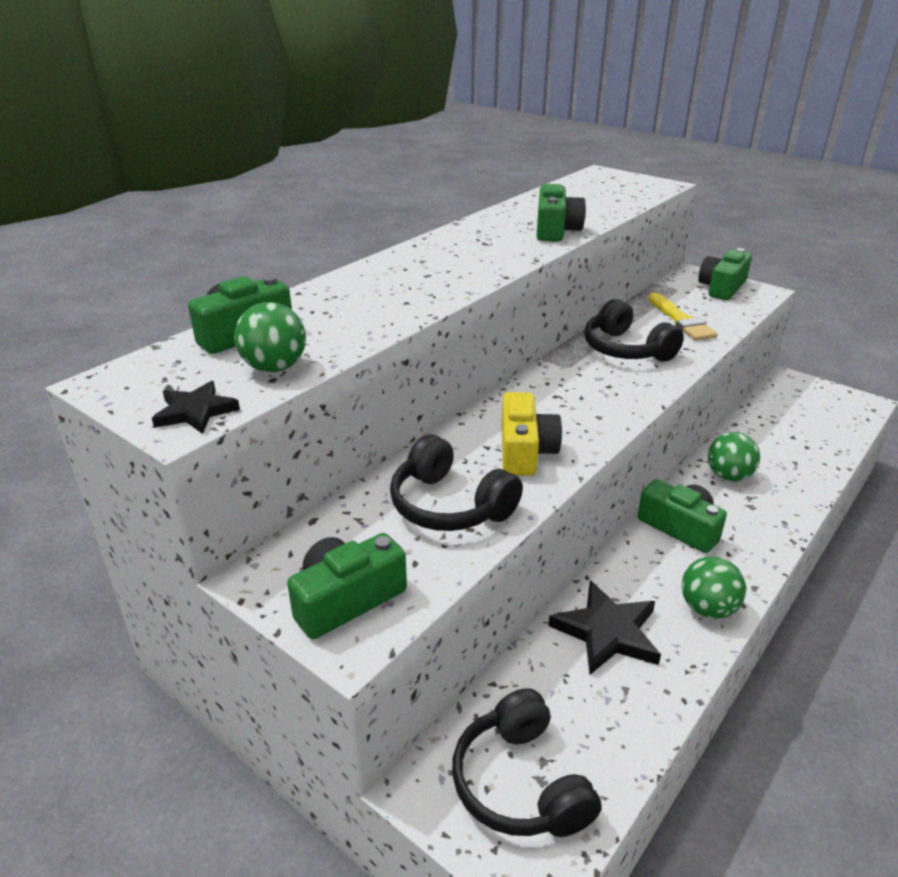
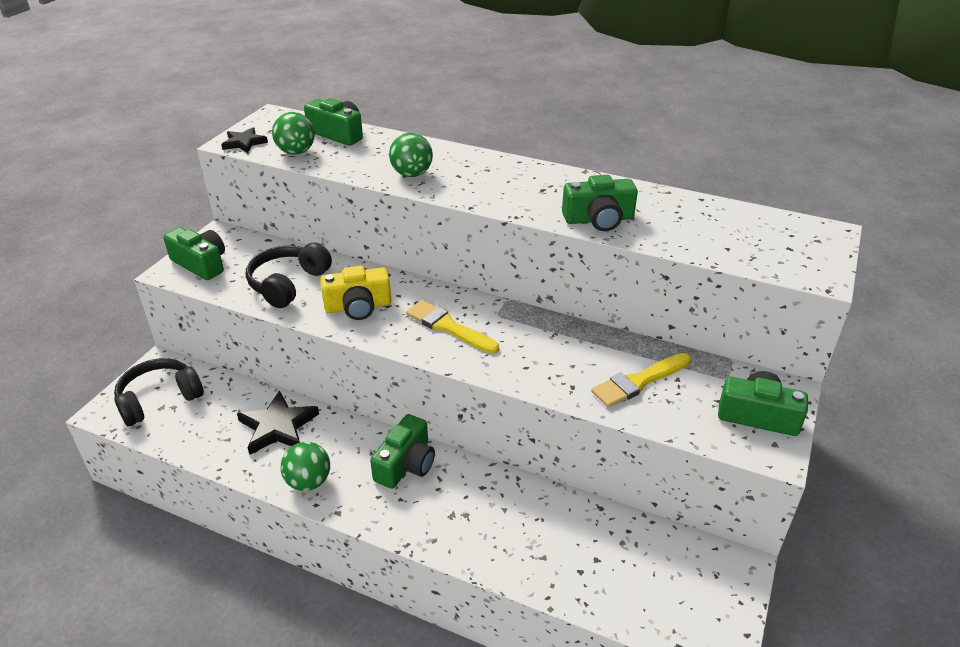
camera: 75 degrees right, 5 degrees up
(582, 396) = (448, 327): none -> yellow brush
(626, 349) = (548, 346): black headphones -> none
(728, 476) = (496, 499): green ball -> green ball (412, 174)

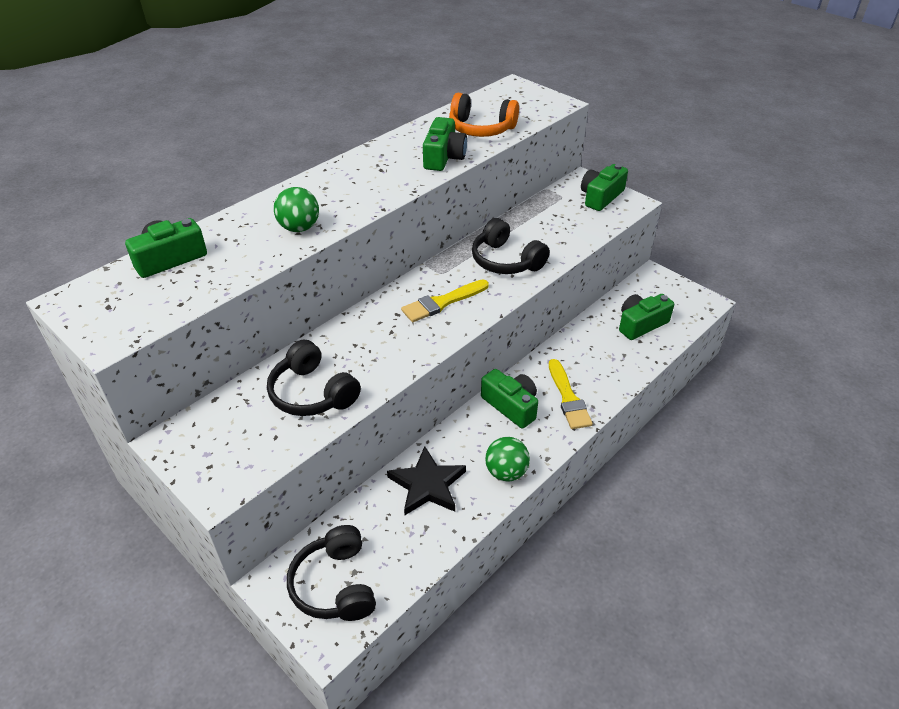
camera: 70 degrees left, 5 degrees up
(201, 264) = (222, 461): green camera -> green camera (641, 324)
(244, 143) = (121, 330): black star -> none
(296, 152) = (184, 293): green ball -> none
(358, 306) = (381, 350): yellow camera -> none
(550, 356) = (506, 261): none -> black headphones
(638, 382) = (551, 230): yellow brush -> yellow brush (568, 398)
(686, 230) = (481, 129): none -> orange headphones

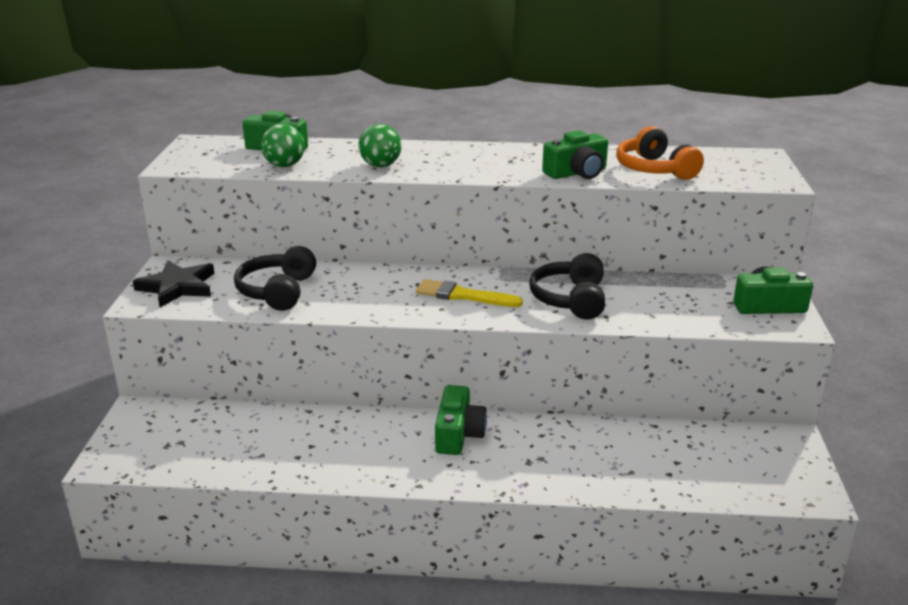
camera: 50 degrees right, 15 degrees down
(335, 585) = (159, 439): black headphones -> none
(427, 485) = (308, 433): black star -> black star (178, 287)
(506, 472) = (372, 469): green ball -> green ball (284, 165)
(568, 398) = (515, 463): yellow brush -> none
(641, 324) = (696, 463): green camera -> none

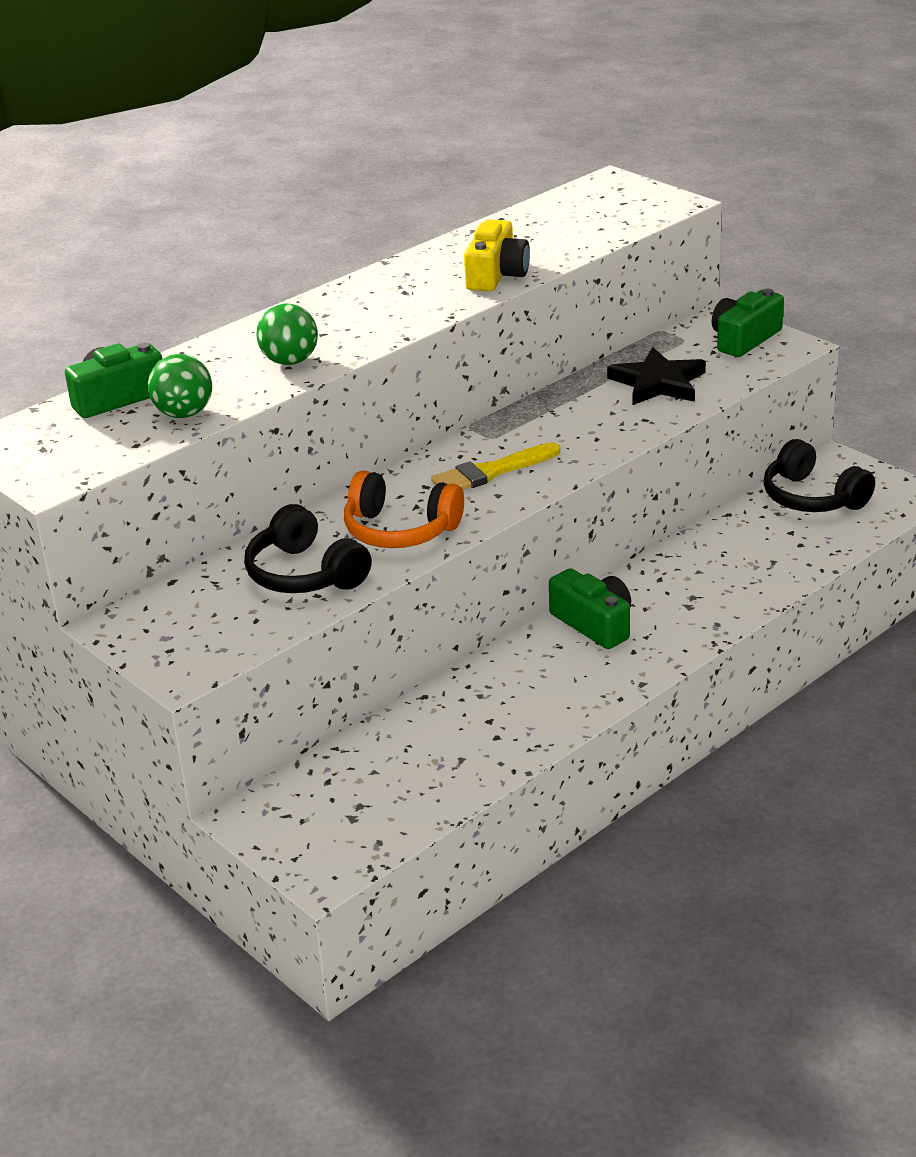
camera: 45 degrees left, 5 degrees up
(178, 287) = (184, 635): black star -> black star (658, 383)
(570, 299) = (589, 421): black headphones -> black headphones (812, 498)
(577, 173) = (496, 275): green camera -> yellow camera
(654, 169) = (554, 238): orange headphones -> orange headphones (400, 530)

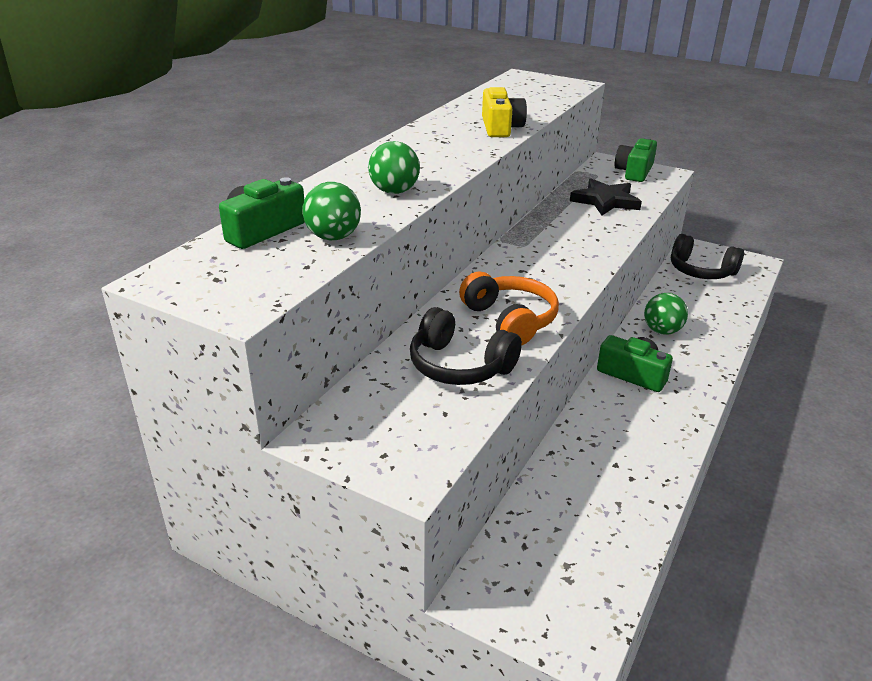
camera: 20 degrees left, 0 degrees up
(400, 530) = (510, 320): orange headphones -> orange headphones turned 120 degrees counterclockwise
(491, 472) = (543, 269): yellow brush -> none
(680, 574) = (662, 331): none -> green ball

